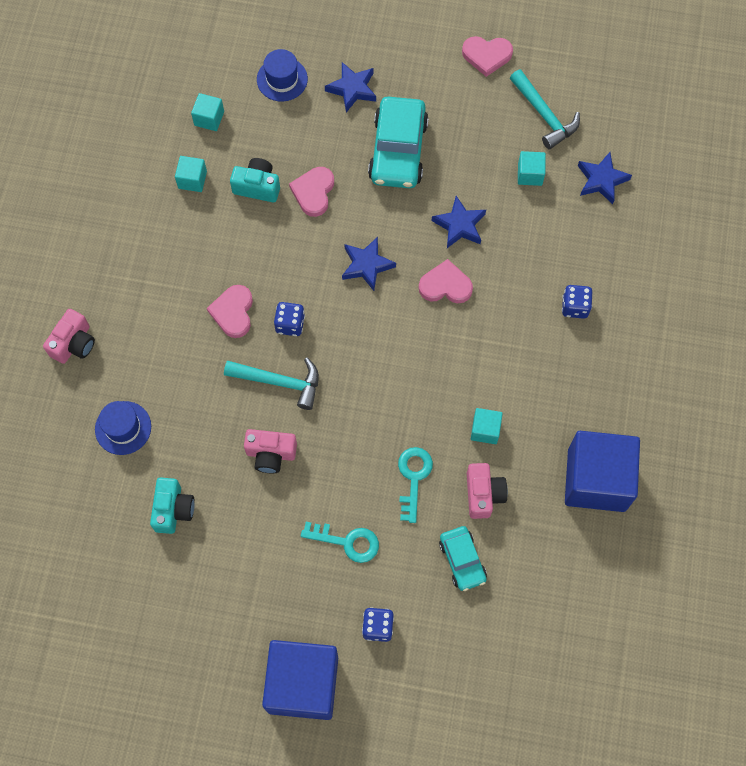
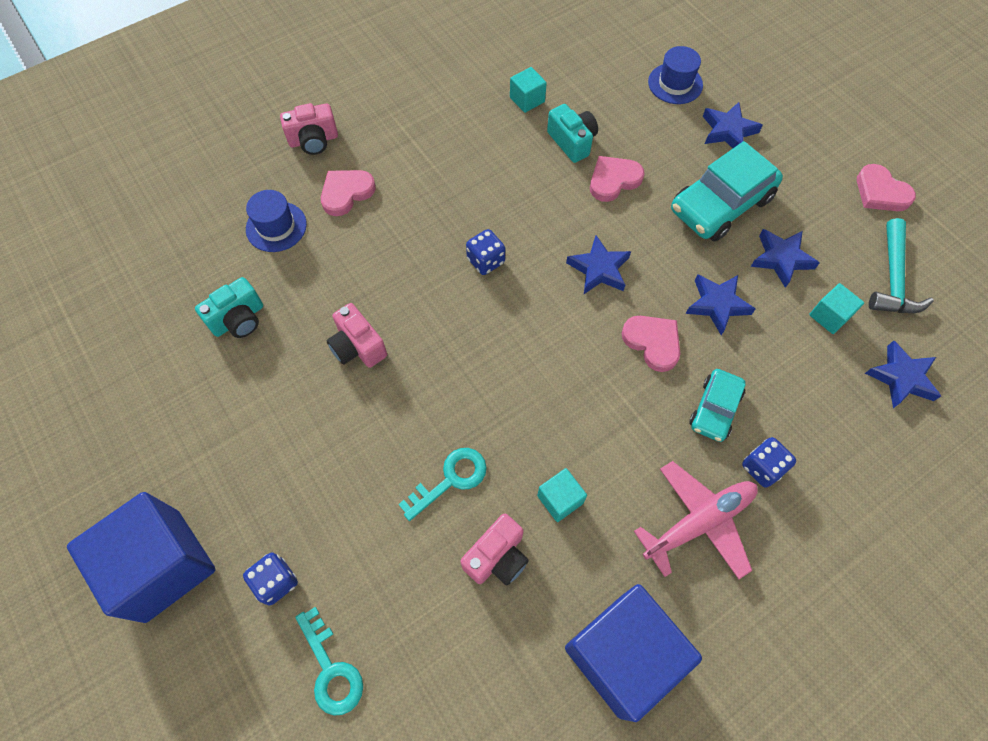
camera: 45 degrees right, 5 degrees down
(209, 118) = (587, 69): turquoise cube -> none
(233, 312) = (451, 215): pink heart -> pink heart (346, 193)
(279, 382) = (428, 297): turquoise hammer -> none
(347, 542) = (335, 478): turquoise key -> turquoise key (330, 669)
(462, 560) = (413, 599): turquoise car -> turquoise car (714, 409)
(469, 159) = (781, 259): none -> blue star
(570, 371) = (699, 522): none -> pink plane

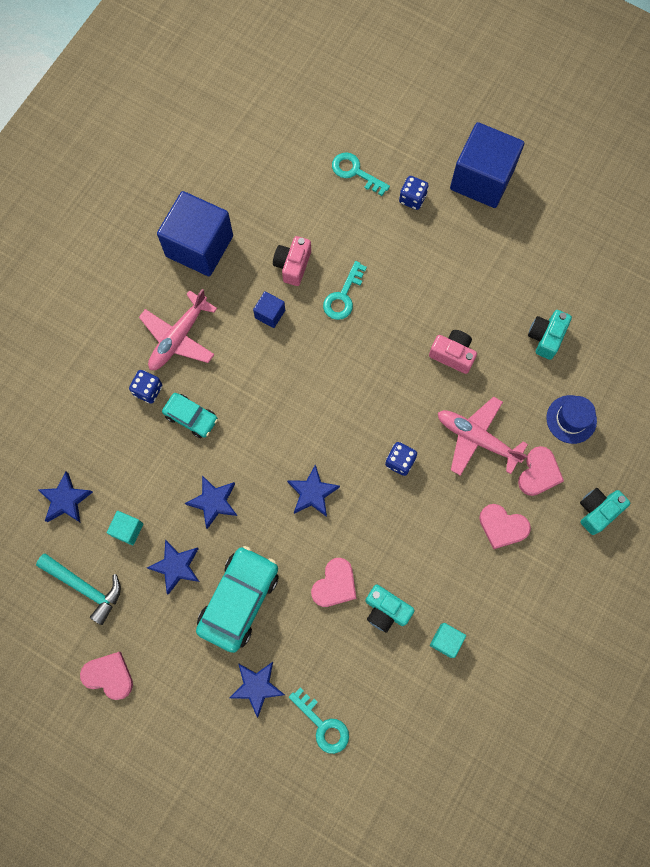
camera: 155 degrees right, 10 degrees up
(313, 140) = (597, 511): pink camera -> turquoise camera
(388, 249) = (476, 438): none -> pink plane
(560, 499) = (270, 314): turquoise cube -> blue cube
(652, 342) = (250, 449): pink heart -> pink heart (502, 526)
(675, 83) = (322, 725): blue hat -> turquoise key
(714, 409) = (191, 417): turquoise car -> turquoise car turned 120 degrees clockwise
(893, 278) = (85, 587): turquoise hammer -> turquoise hammer turned 135 degrees clockwise

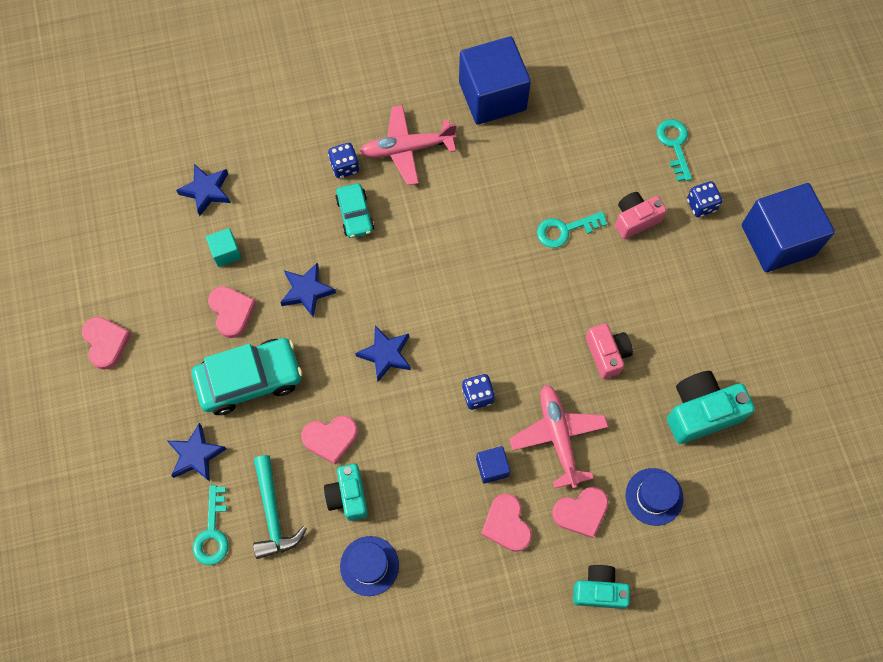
camera: 45 degrees right, 5 degrees down
(85, 587) = (155, 264): turquoise hammer -> turquoise hammer (273, 514)
(176, 566) = (231, 312): blue star -> pink heart
(270, 314) = (493, 192): blue cube -> blue cube (492, 467)
(293, 265) = (549, 172): pink camera -> pink camera (635, 219)
(446, 640) = (369, 565): turquoise cube -> blue hat
(546, 337) = (701, 412): turquoise camera -> turquoise camera, size x1.52

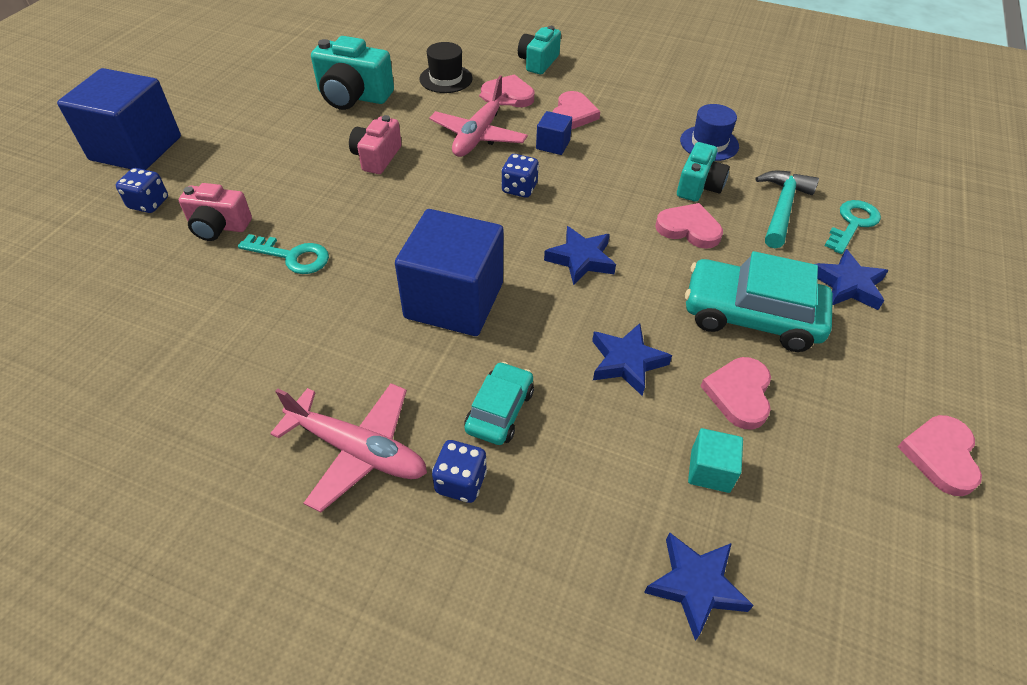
camera: 145 degrees left, 20 degrees down
(492, 96) = (179, 446): blue cube -> blue cube (454, 300)
(599, 590) = (538, 62): turquoise camera -> turquoise camera turned 75 degrees clockwise
(654, 496) = (446, 79): blue hat -> black hat
(674, 145) = (88, 261): turquoise key -> none

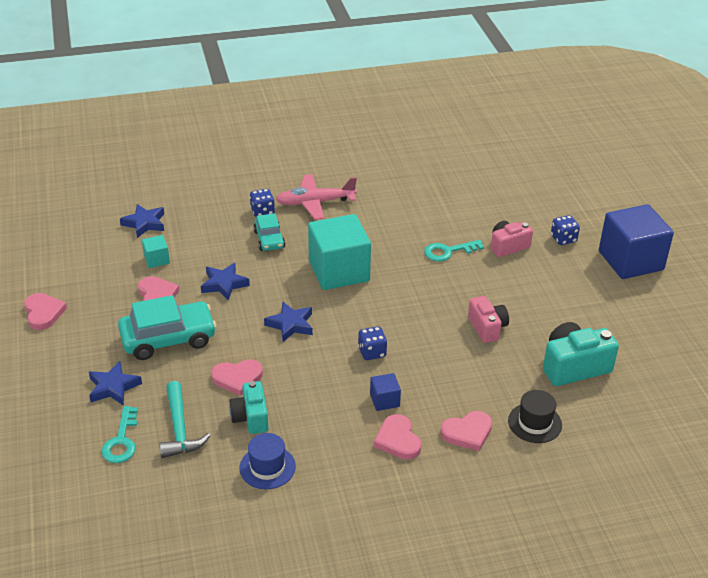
camera: 145 degrees right, 10 degrees down
(454, 300) = (339, 271): blue cube -> turquoise cube
(478, 135) = (445, 380): pink plane -> none
(538, 62) = (486, 489): turquoise camera -> none

